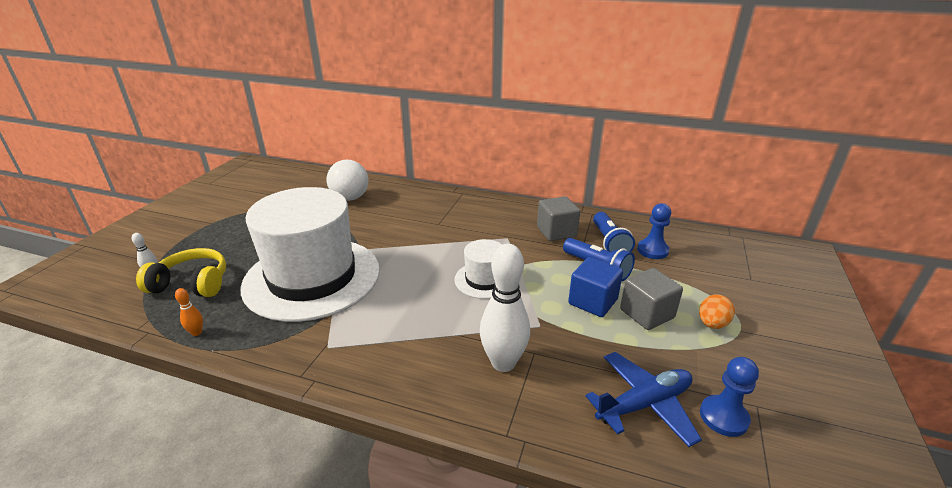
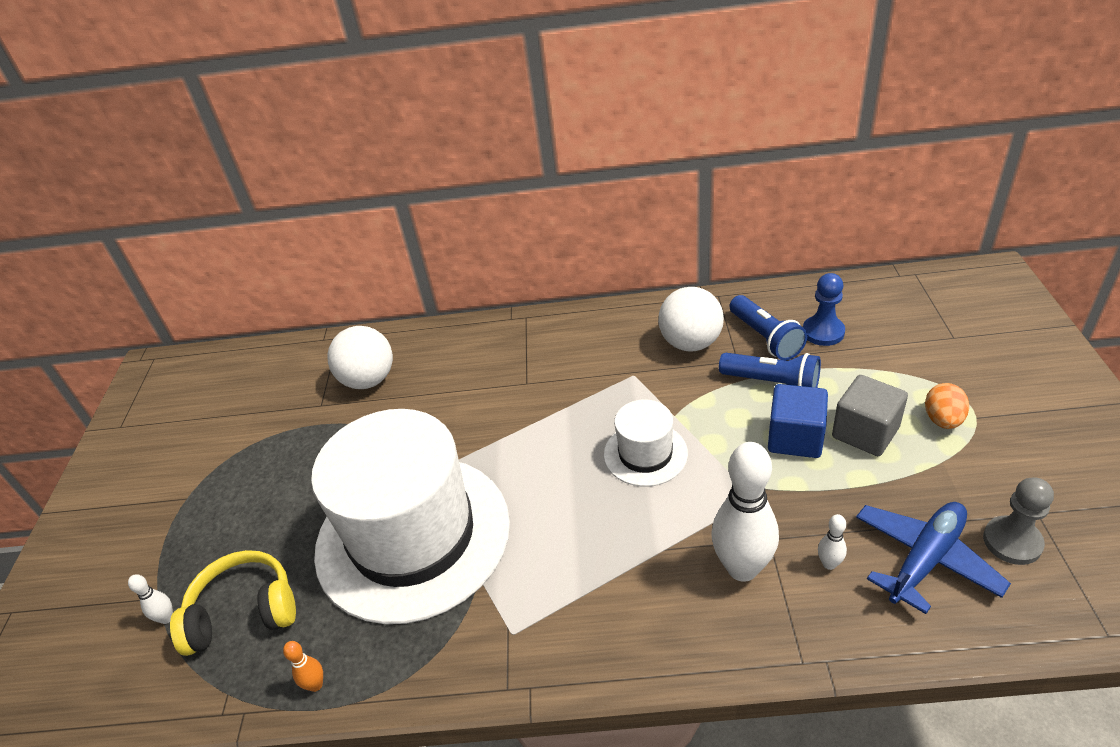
camera: 15 degrees left, 10 degrees up
(556, 232) = (690, 343): grey cube -> white ball
(567, 382) = (829, 564): none -> white bowling pin
(723, 417) = (1012, 542): blue pawn -> grey pawn

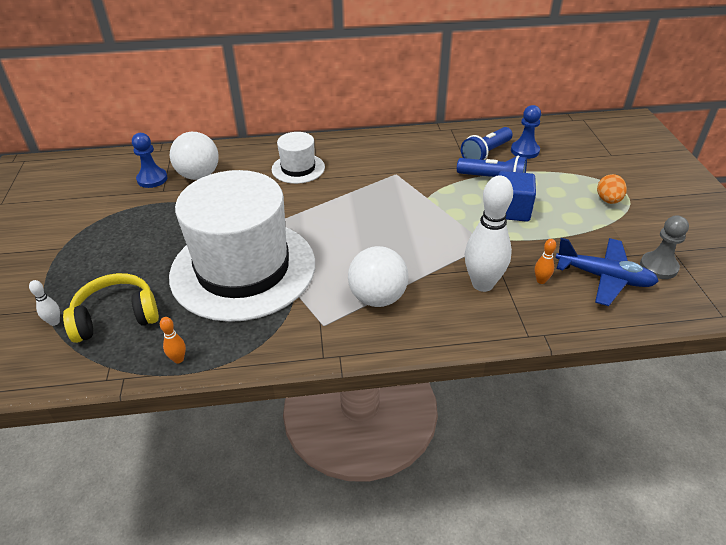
camera: 10 degrees left, 0 degrees up
(309, 386) = (152, 179): none -> blue pawn
(645, 453) = (408, 219): white hat -> white hat (298, 168)
(690, 343) = (434, 156): white ball -> white ball (377, 297)
(765, 338) = (486, 153): blue flashlight -> blue flashlight turned 75 degrees clockwise
(829, 564) = (541, 280): white bowling pin -> orange bowling pin
(865, 432) = (558, 207): grey cube -> none
(925, 560) = (604, 277): blue plane -> blue plane turned 75 degrees clockwise

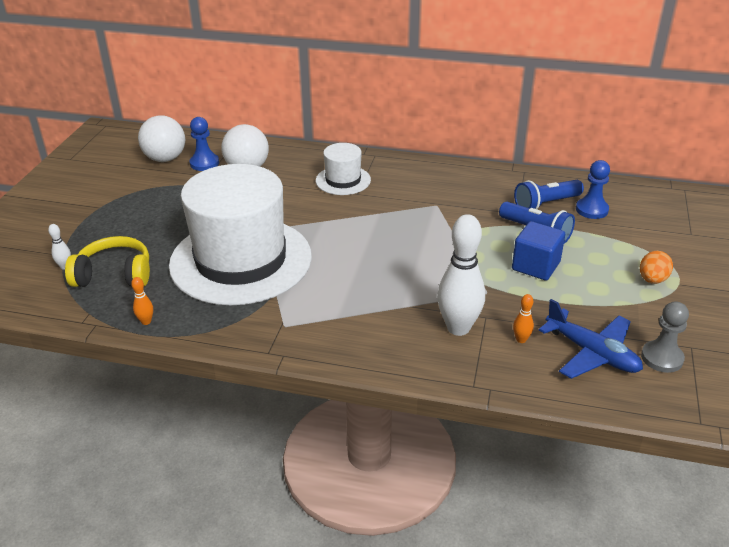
camera: 20 degrees right, 5 degrees down
(377, 297) = (348, 315): white ball -> white ball (165, 159)

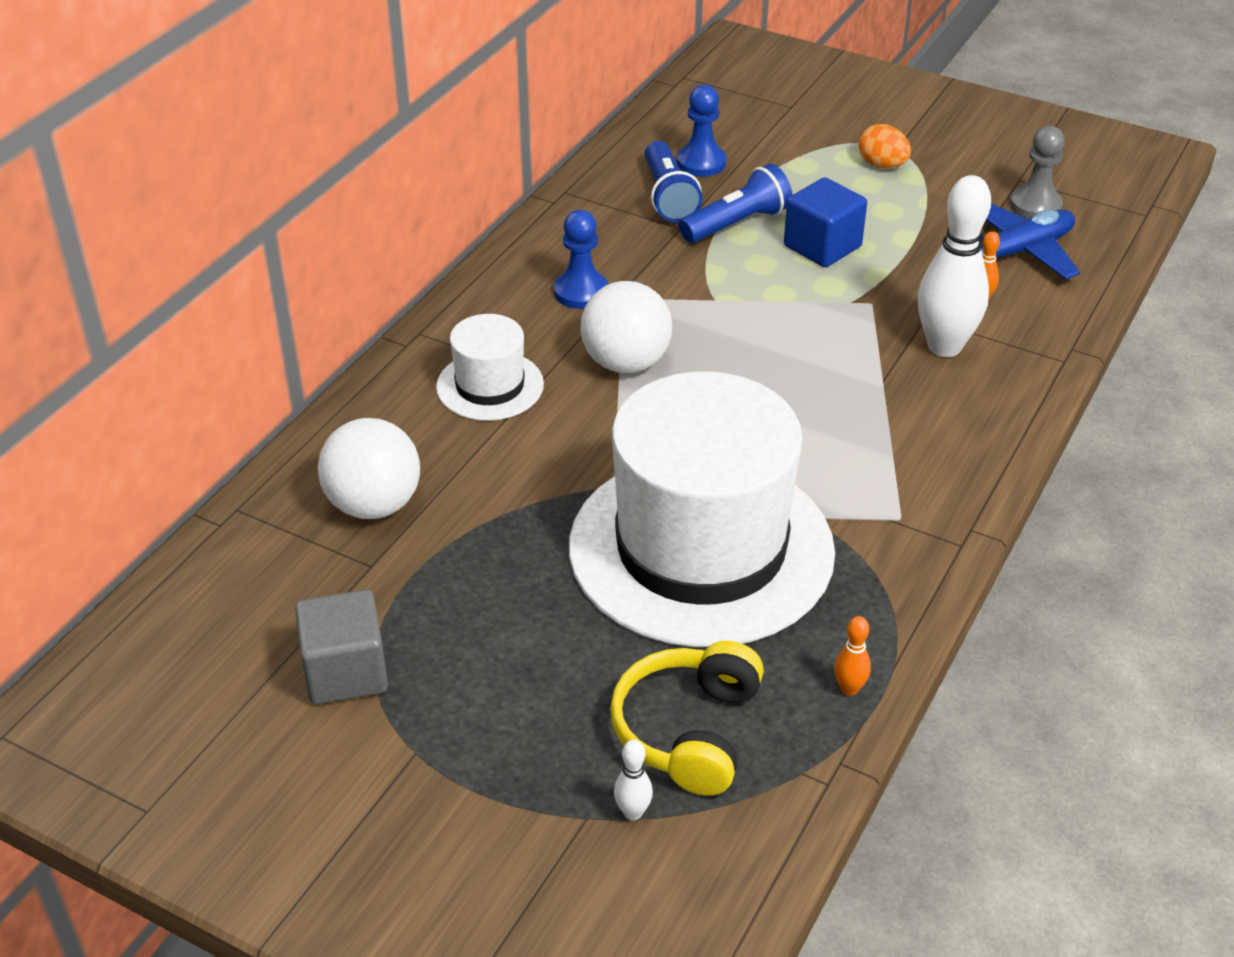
camera: 75 degrees left, 5 degrees up
(143, 182) = (346, 672): none -> grey cube
(165, 159) = (256, 629): white ball -> white ball (626, 363)
(204, 163) = (315, 567): blue pawn -> blue pawn (581, 292)

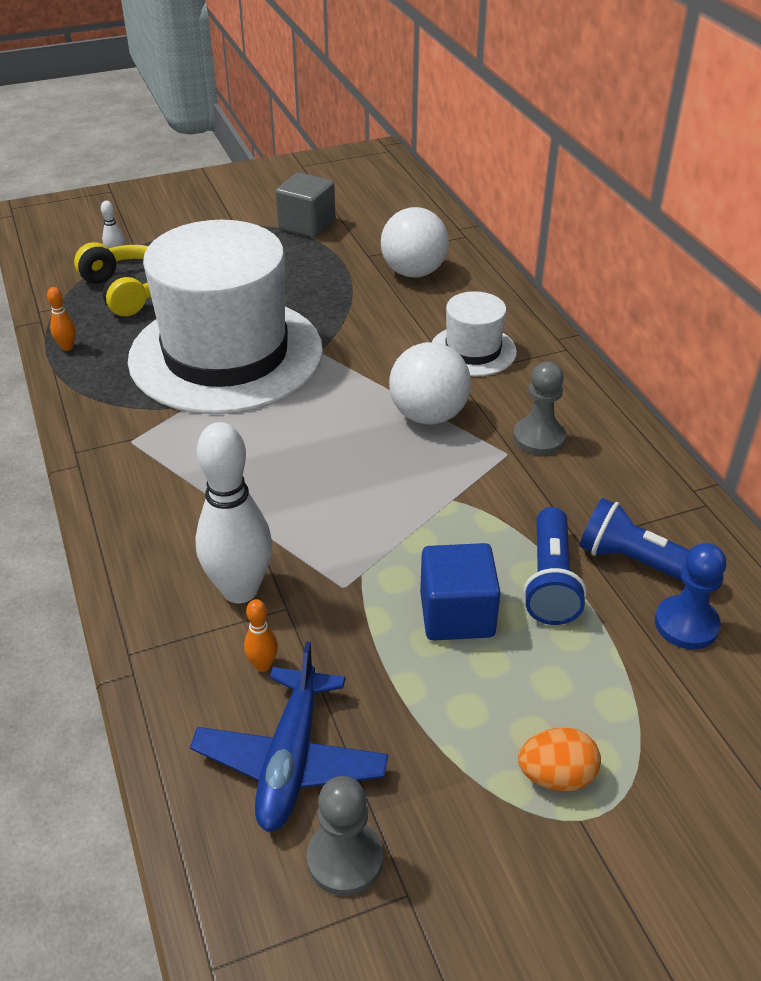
camera: 130 degrees right, 0 degrees up
(581, 292) = (539, 438): blue pawn -> grey pawn

